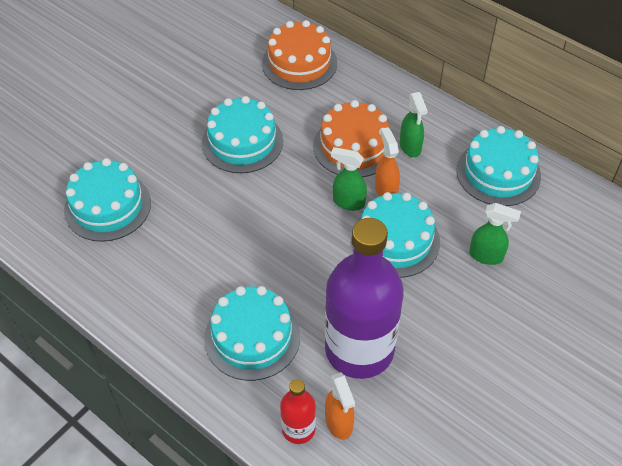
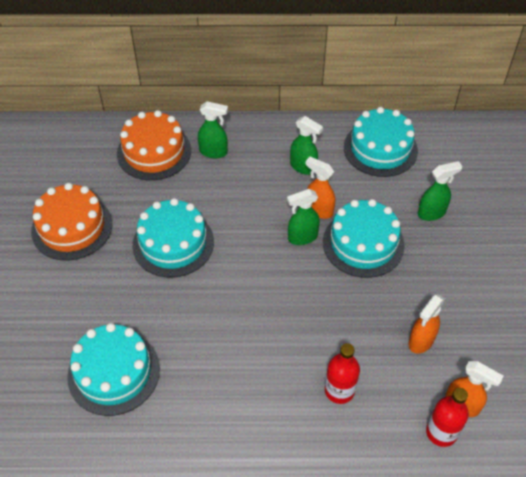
camera: 40 degrees left, 0 degrees up
(252, 337) = (339, 390): turquoise cake -> red bottle
(347, 91) = (214, 152): none -> green spray bottle
(354, 146) = (262, 192): orange cake -> orange cake (72, 227)
(359, 349) = (421, 341): purple bottle -> orange spray bottle

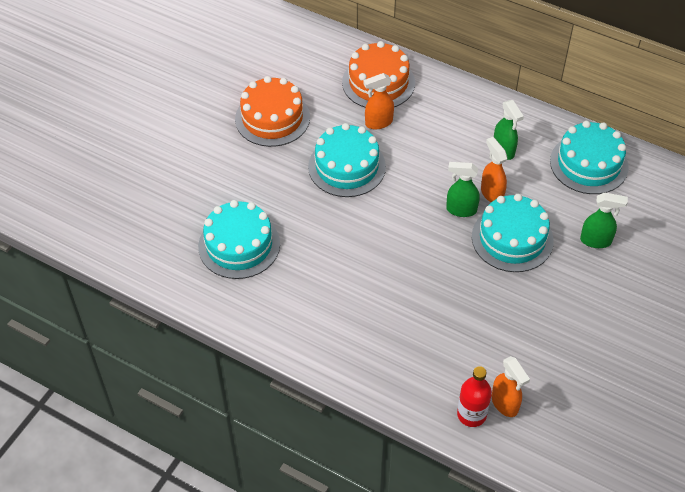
camera: 30 degrees right, 0 degrees up
(214, 152) = (431, 104): green spray bottle -> none
(339, 390) = (408, 343): red bottle -> none
(421, 341) = (506, 339): orange spray bottle -> orange spray bottle (378, 123)

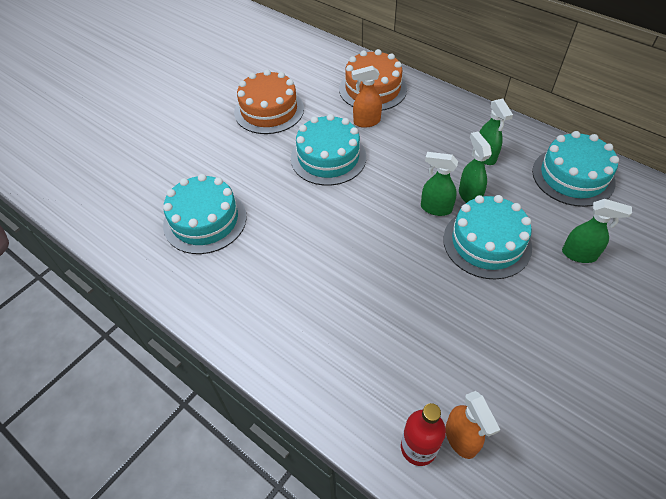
camera: 10 degrees right, 0 degrees up
(491, 193) = (469, 195): orange spray bottle -> green spray bottle

